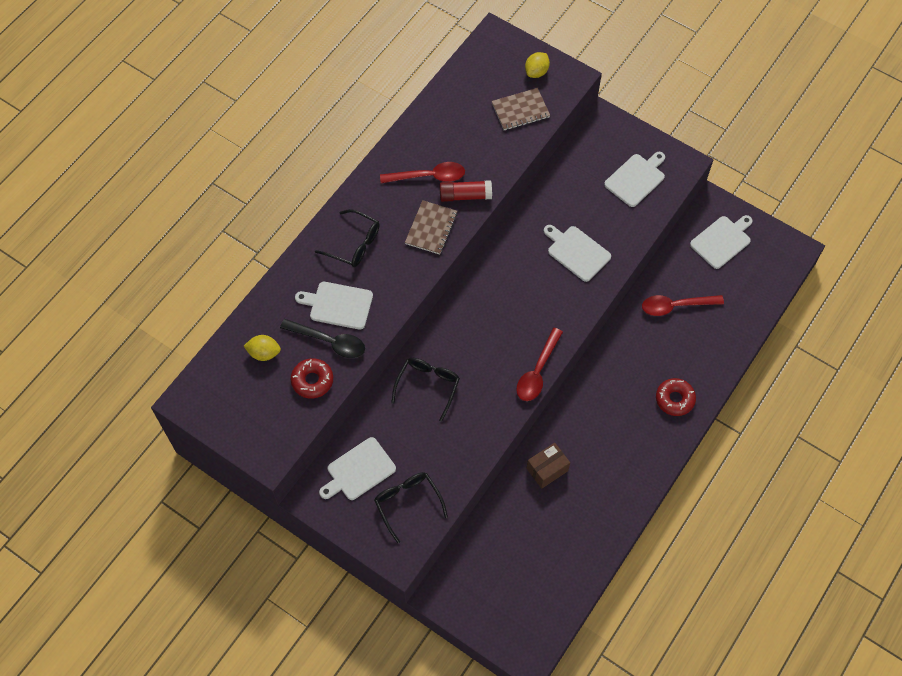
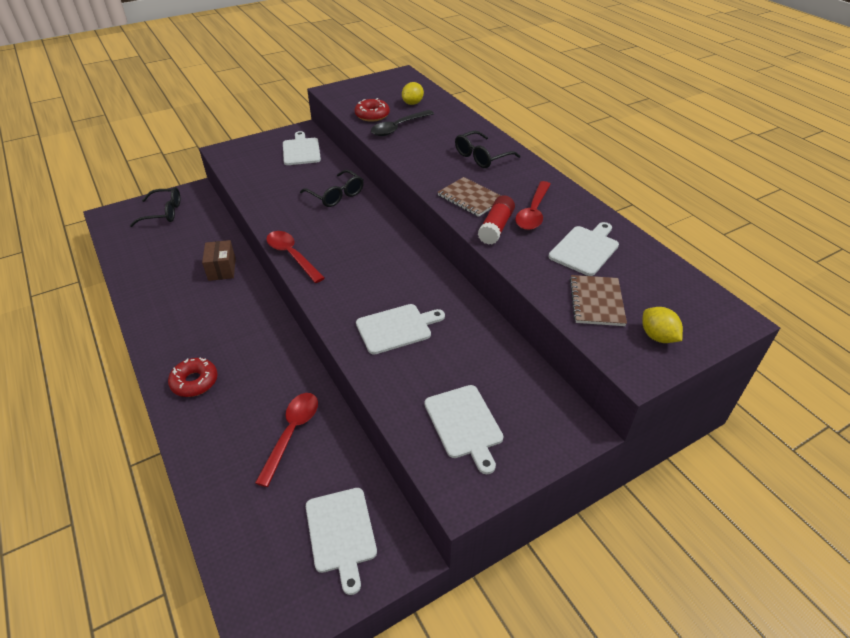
camera: 115 degrees right, 20 degrees down
(338, 305) = (428, 138): white cutting board -> white cutting board (585, 249)
(407, 503) = (255, 163): black glasses -> black glasses (164, 213)

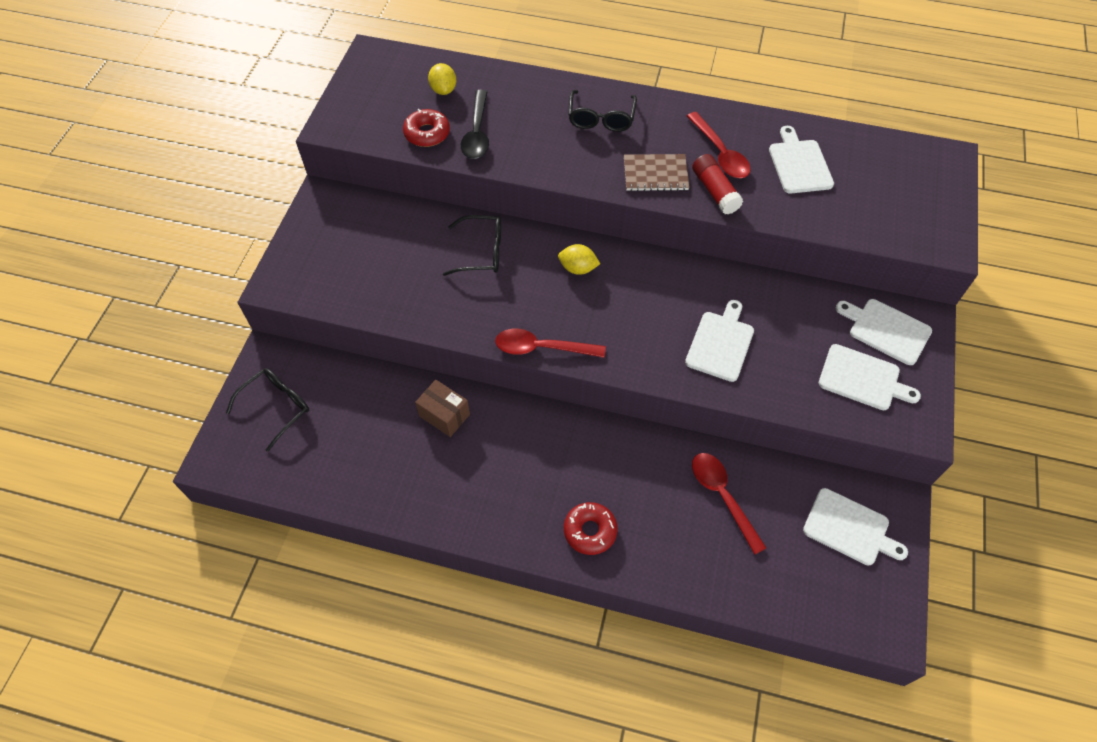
camera: 45 degrees left, 15 degrees up
(301, 150) = (363, 223): white cutting board -> white cutting board (886, 330)
(596, 302) = (863, 209): brown notebook -> none
(657, 336) = (928, 209): yellow lemon -> yellow lemon (578, 268)

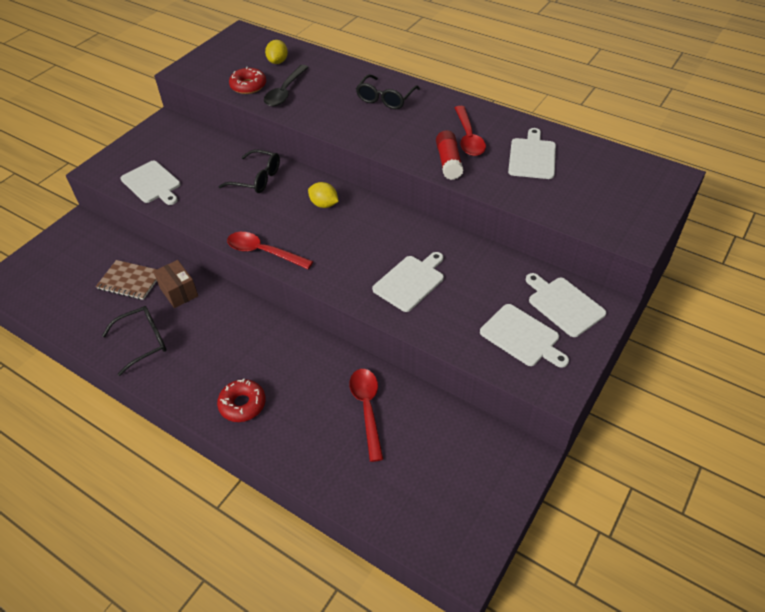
camera: 20 degrees right, 10 degrees down
(277, 407) = (63, 258): black glasses -> black glasses (143, 342)
(655, 174) = (406, 142): brown notebook -> brown notebook (130, 281)
(849, 528) = (468, 465): white cutting board -> white cutting board (152, 183)

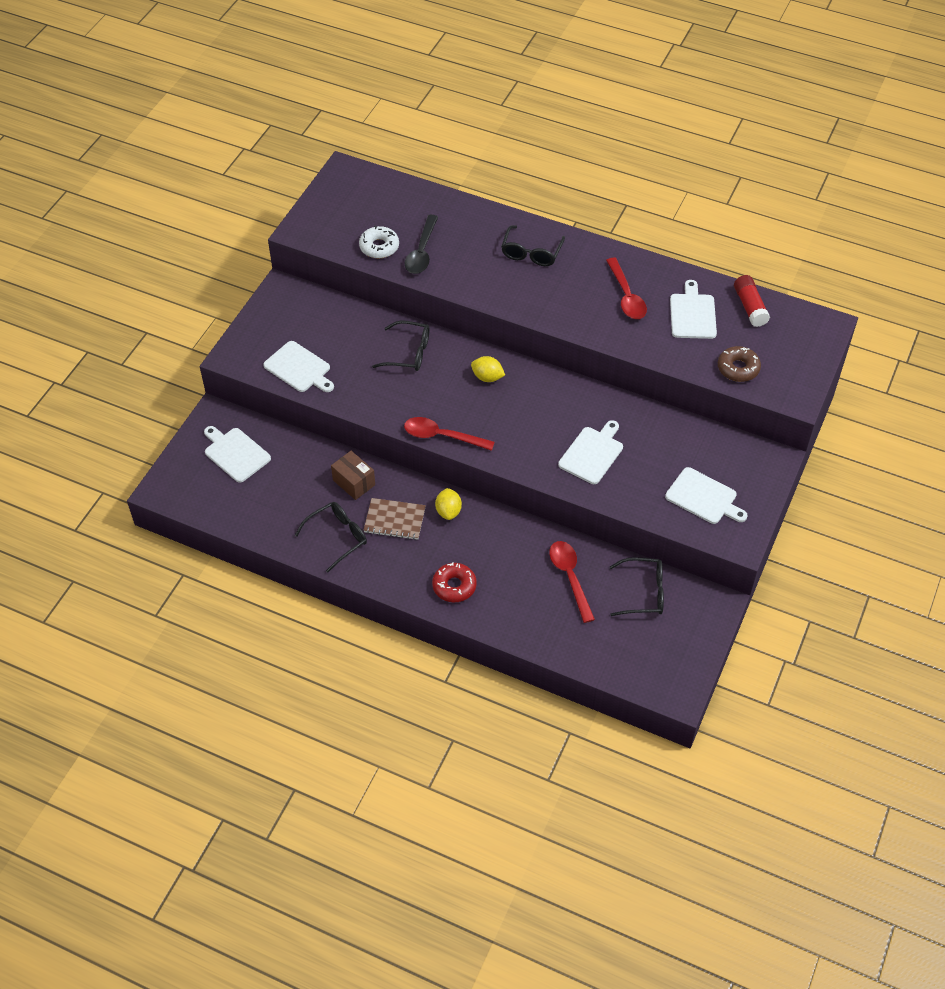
camera: 10 degrees left, 5 degrees up
(130, 281) = (299, 476): brown notebook -> brown notebook (394, 520)
(248, 86) = (379, 247): red donut -> white donut
(278, 62) = (401, 210): yellow lemon -> yellow lemon (448, 511)
(444, 435) = (644, 592): none -> black glasses
(448, 162) = (612, 327): red glue stick -> red glue stick (750, 307)
(564, 305) = (737, 463): white cutting board -> white cutting board (235, 453)
(573, 207) = (738, 368): none -> brown donut

